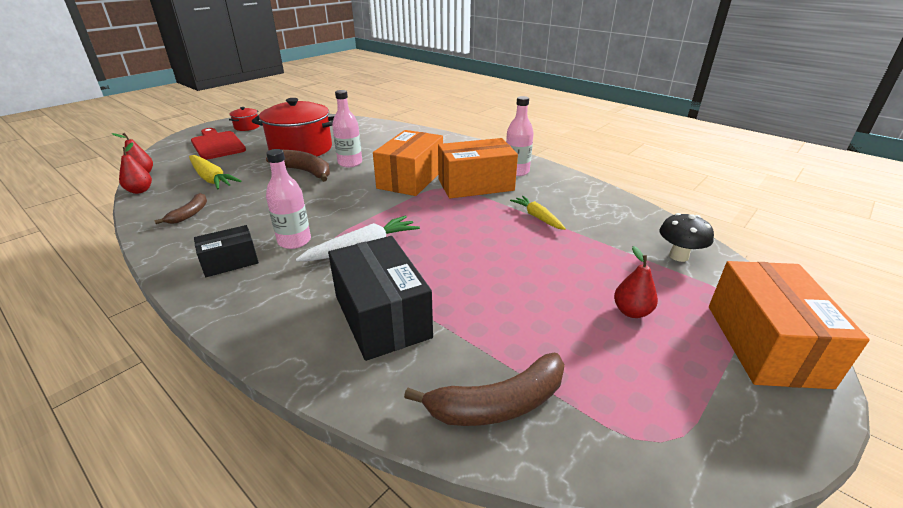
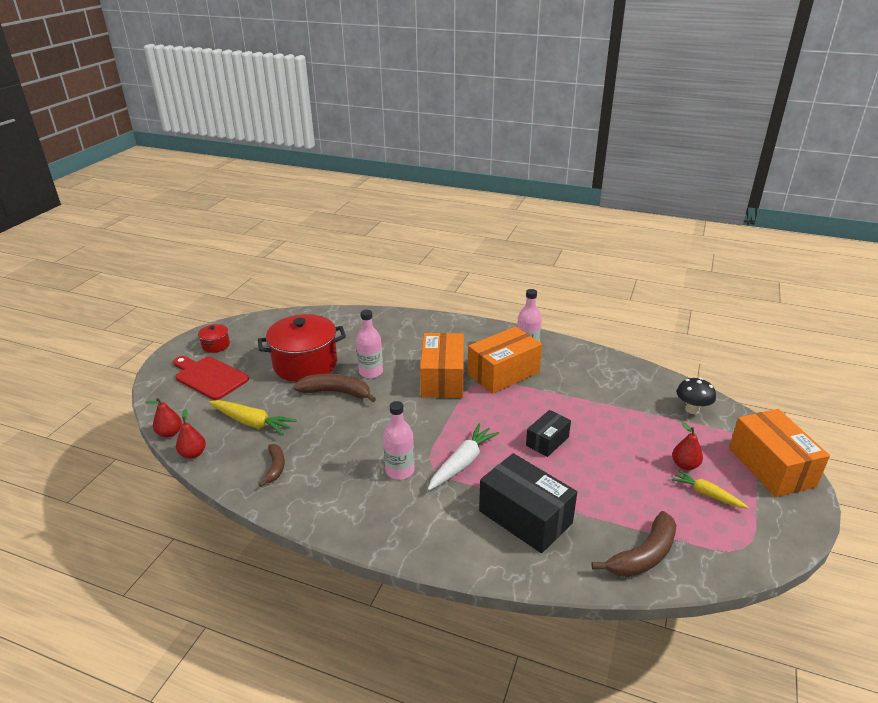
camera: 20 degrees left, 0 degrees up
(230, 262) = (365, 505): black box -> black box (547, 441)
(537, 217) = (575, 397): yellow carrot -> yellow carrot (706, 494)

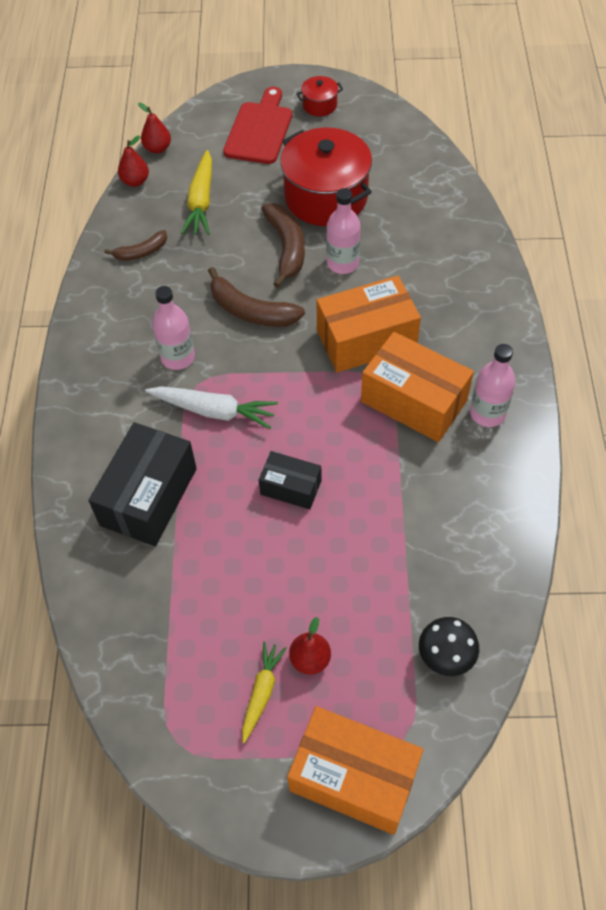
camera: 70 degrees right, 25 degrees up
(643, 555) = (129, 630): brown banana -> brown banana (251, 311)
(771, 467) = (354, 777): orange box -> orange box turned 60 degrees clockwise

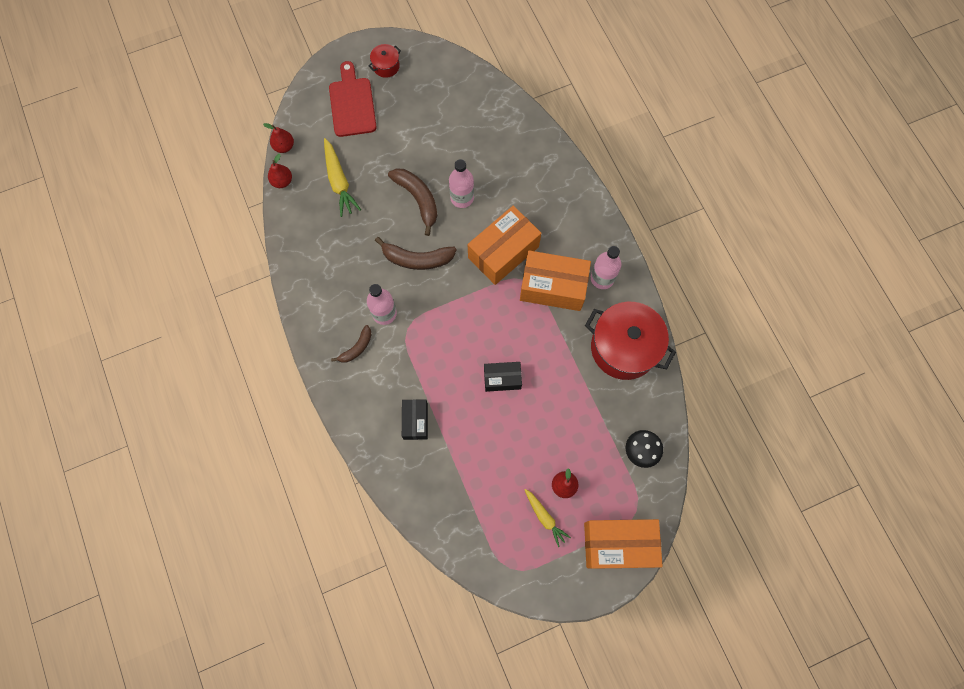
camera: 25 degrees left, 15 degrees up
(141, 252) = (317, 240): brown banana -> brown banana (356, 348)
(148, 497) = (415, 421): black box -> black box, size x0.56
(214, 411) = (428, 344): white carrot -> none
(262, 692) = (545, 517): yellow carrot -> yellow carrot turned 150 degrees clockwise
(326, 197) = (426, 147): red pot -> red pot (624, 347)

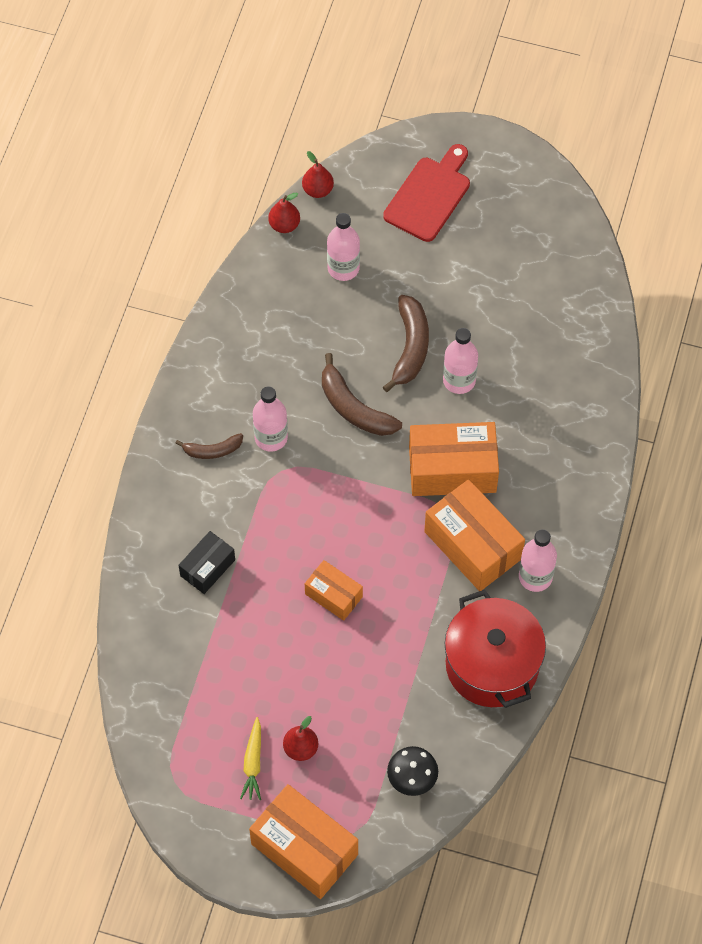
camera: 40 degrees right, 10 degrees down
(339, 181) = (343, 268): yellow carrot -> pink bottle
(386, 66) = (502, 181): red pot -> none
(502, 379) = (333, 595): black box -> orange box

